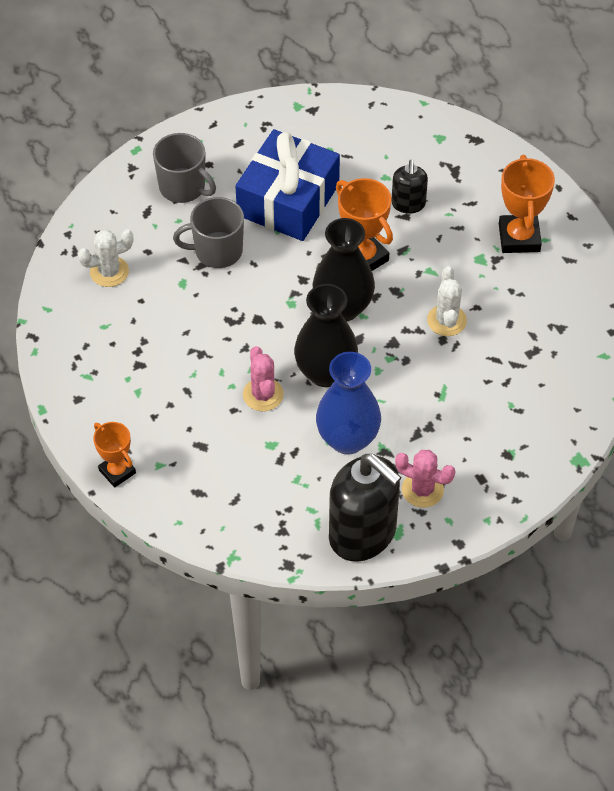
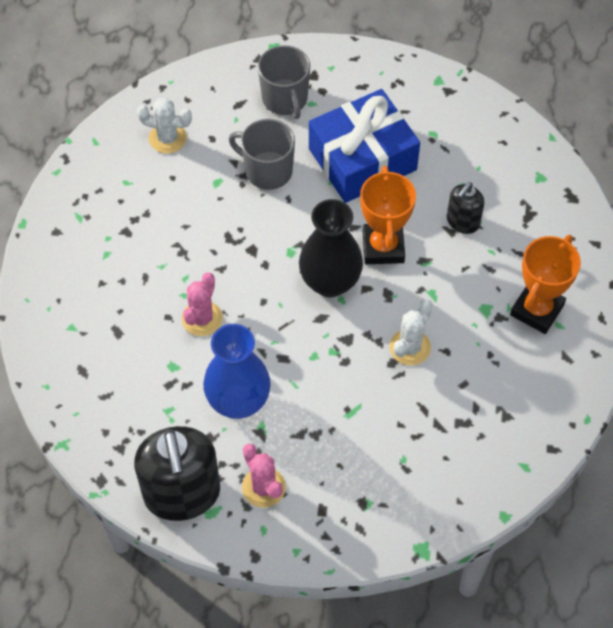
camera: 35 degrees right, 5 degrees up
(117, 471) = (35, 312): orange trophy -> none
(325, 372) = (268, 331): black vase -> none

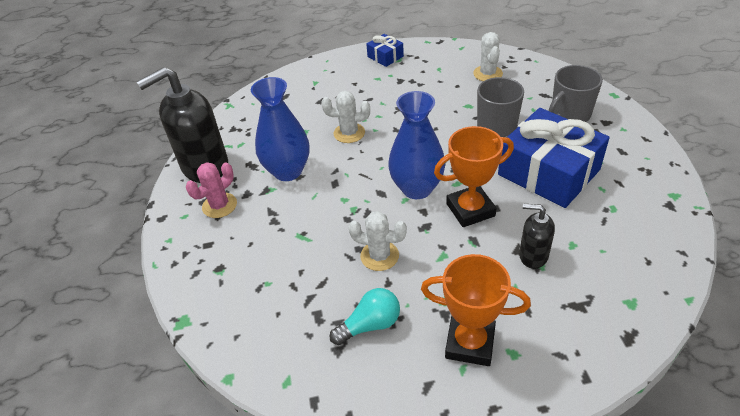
camera: 75 degrees right, 15 degrees down
(62, 230) = (385, 56): none -> blue gift
(202, 318) = (349, 133): pink cactus -> white cactus
(330, 282) = (417, 188): black vase -> blue vase
(489, 381) = (370, 325): none -> turquoise light bulb

